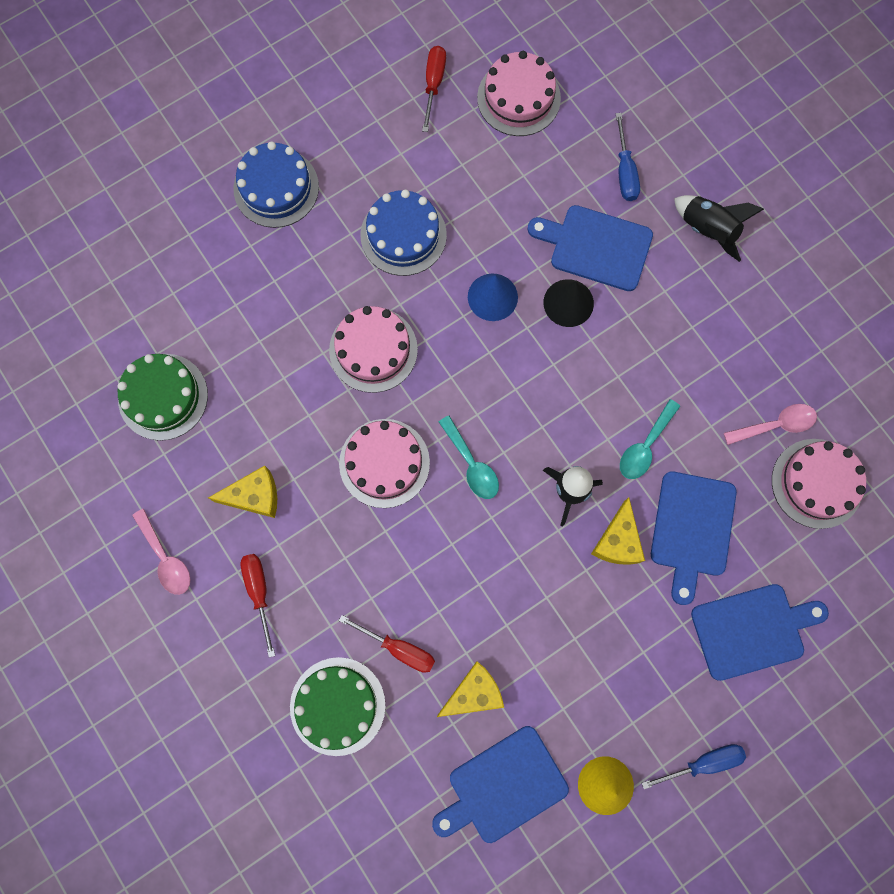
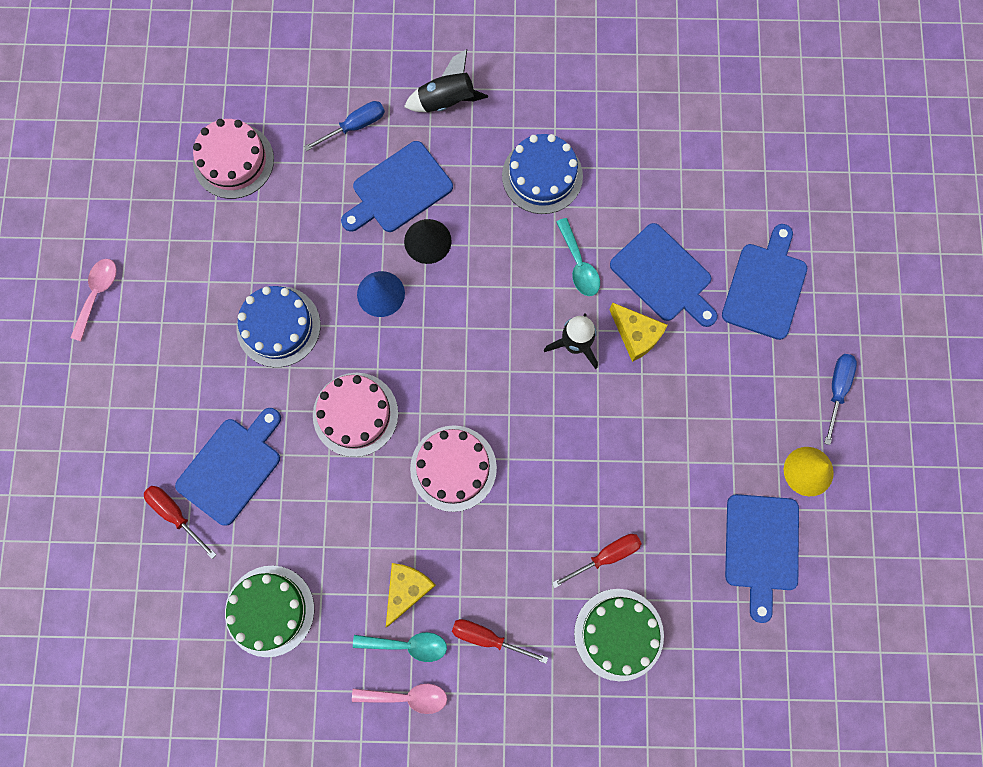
camera: 55 degrees left, 0 degrees up
(259, 283) = (232, 467): none -> blue cutting board
(276, 188) = (160, 399): blue cake -> blue cake (542, 176)
(433, 84) = (170, 216): red screwdriver -> red screwdriver (175, 514)
(471, 464) = (502, 402): turquoise spoon -> turquoise spoon (407, 645)
(474, 692) = (677, 521): yellow cheese -> none
(625, 171) = (355, 126): blue screwdriver -> blue screwdriver turned 60 degrees counterclockwise
(775, 425) = (628, 162): pink spoon -> pink spoon (97, 294)
(817, 483) = (690, 165): pink cake -> none

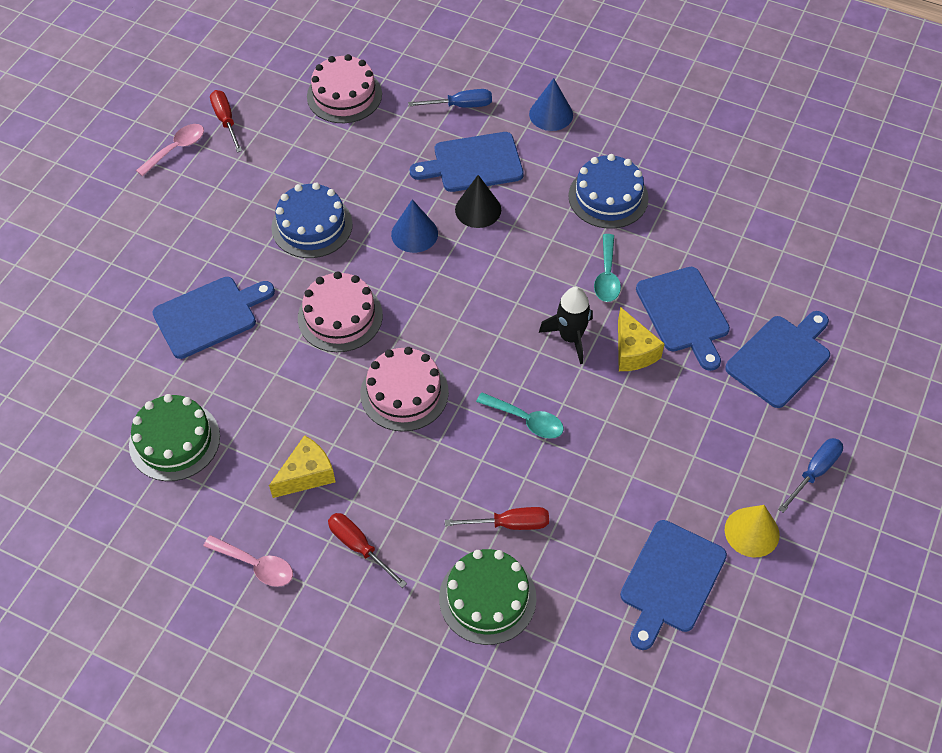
camera: 25 degrees right, 20 degrees down
(175, 514) = (140, 333): red screwdriver -> red screwdriver (226, 120)
(407, 645) = (281, 521): turquoise spoon -> turquoise spoon (526, 420)
(446, 101) = (551, 114): black rocket -> blue cone

